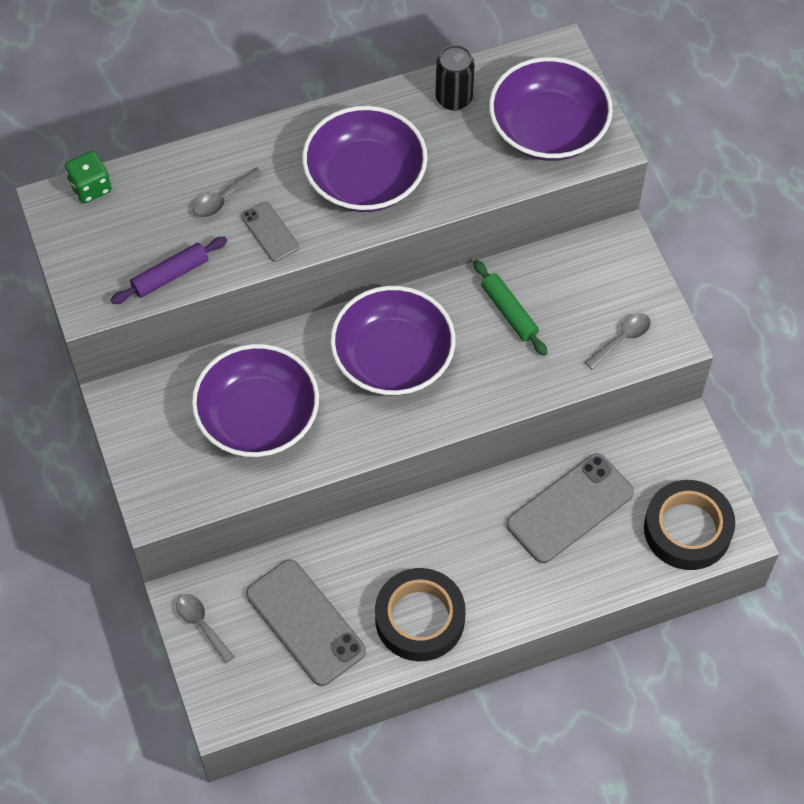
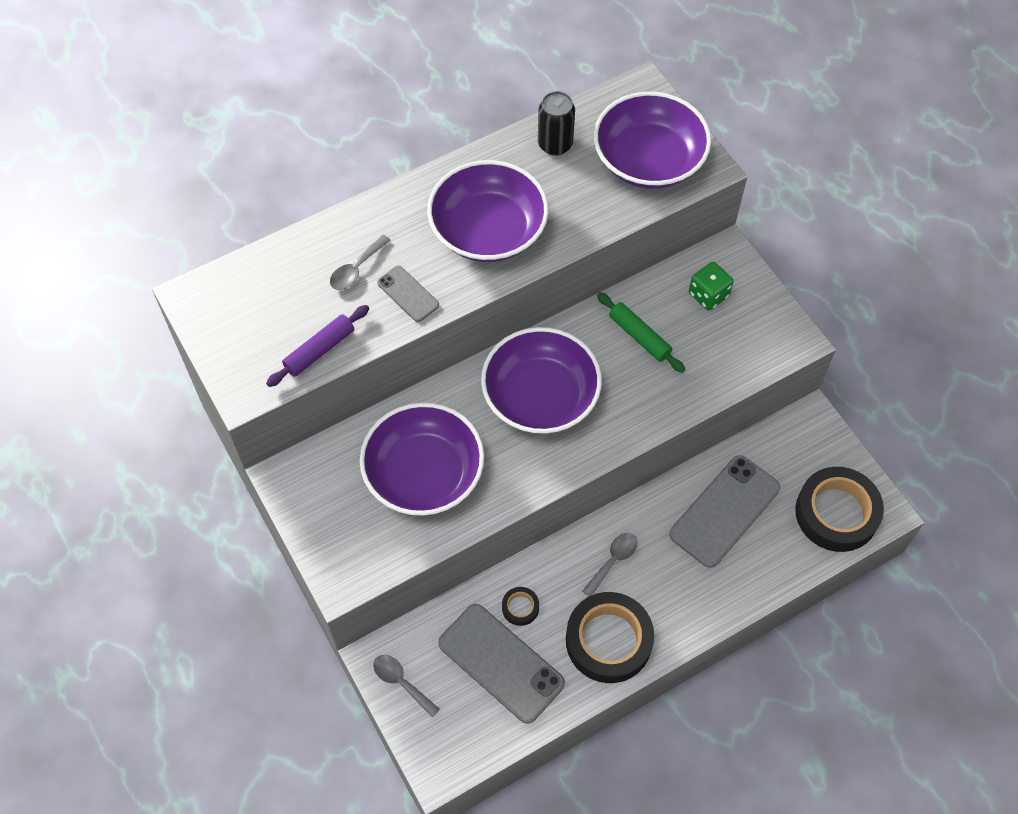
camera: 10 degrees left, 0 degrees up
(90, 187) = (225, 277): green dice -> green dice (708, 295)
(336, 571) = (520, 607): none -> black tape
(622, 339) = (749, 346): grey spoon -> grey spoon (613, 561)

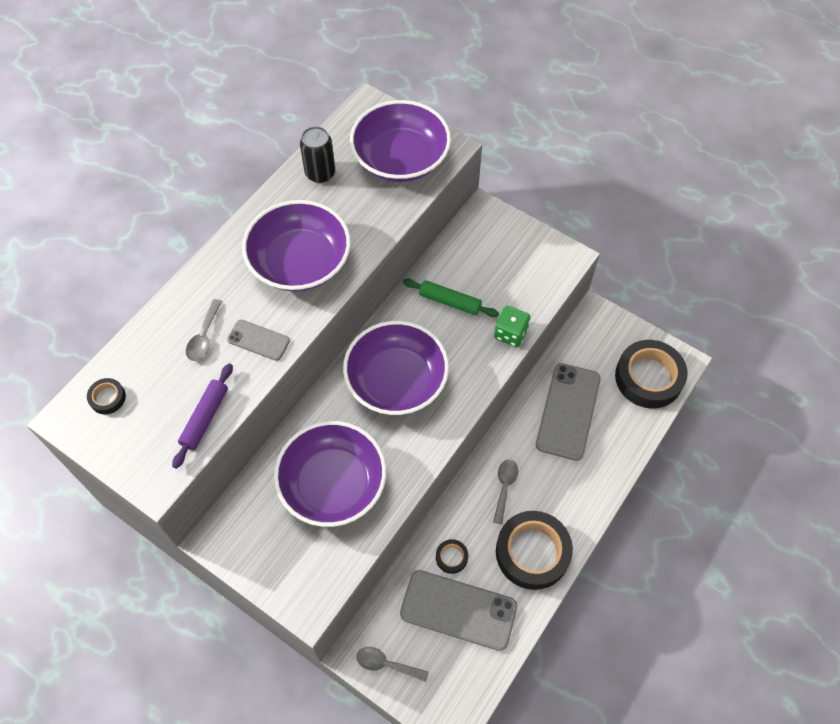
camera: 25 degrees left, 0 degrees up
(237, 292) = (107, 398): none -> black tape
(708, 295) = (486, 249): green dice -> green dice (510, 333)

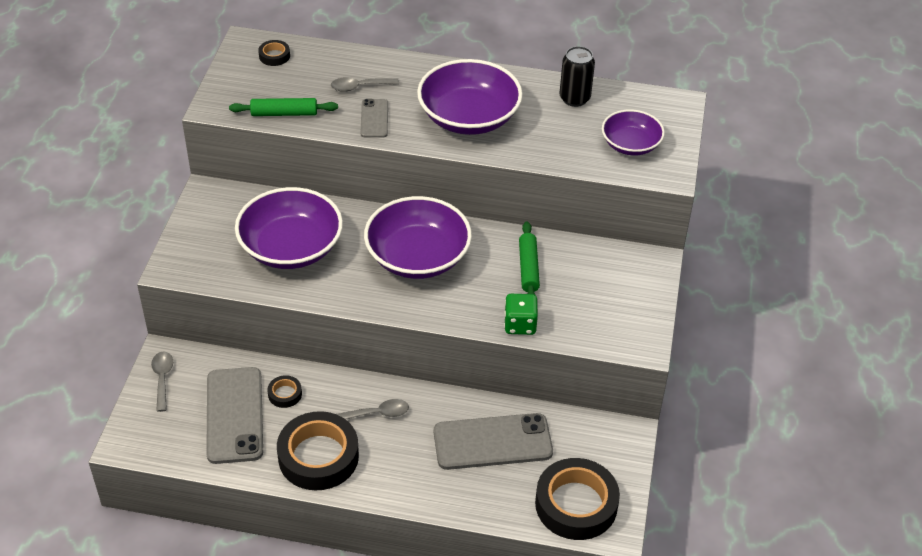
camera: 65 degrees right, 15 degrees down
(205, 418) = (284, 113): purple rolling pin -> green rolling pin
(400, 159) = (630, 144): purple bowl -> purple bowl, size x0.59

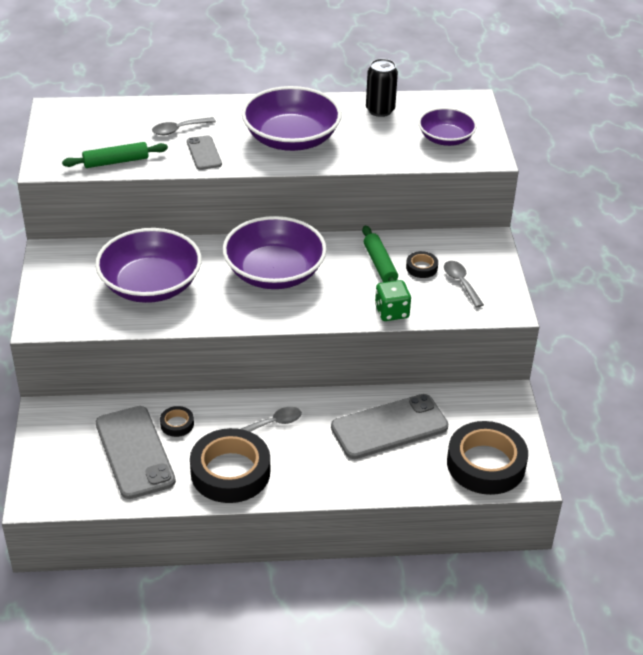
camera: 15 degrees left, 5 degrees down
(162, 379) = (50, 434): grey spoon -> grey spoon (461, 283)
(274, 56) = (86, 116): black tape -> black tape (421, 267)

